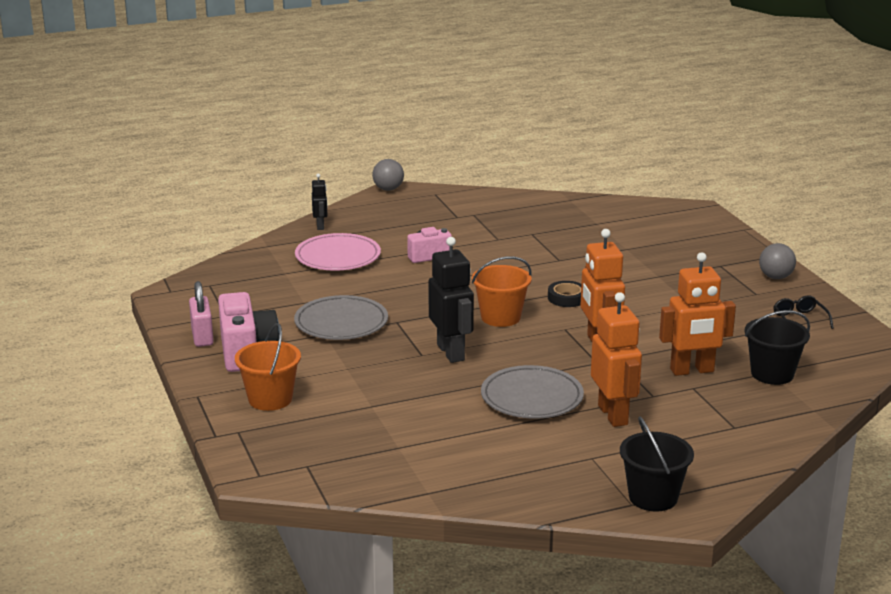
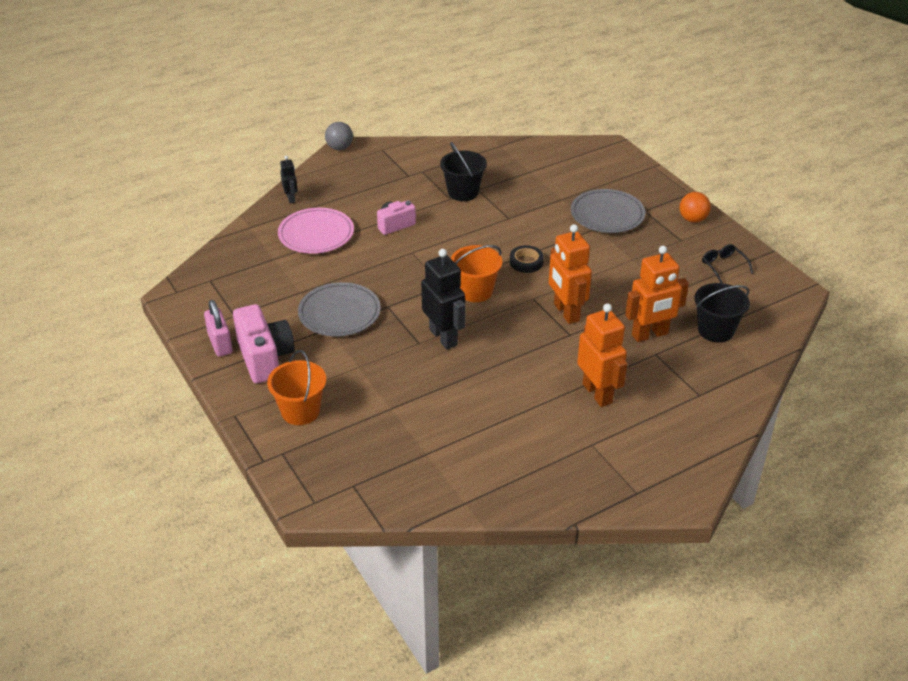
camera: 10 degrees left, 15 degrees up
(532, 397) = (525, 382): grey plate -> grey plate (607, 215)
(653, 497) = (652, 483): black bucket -> black bucket (463, 192)
(775, 277) = (692, 219): grey ball -> orange ball

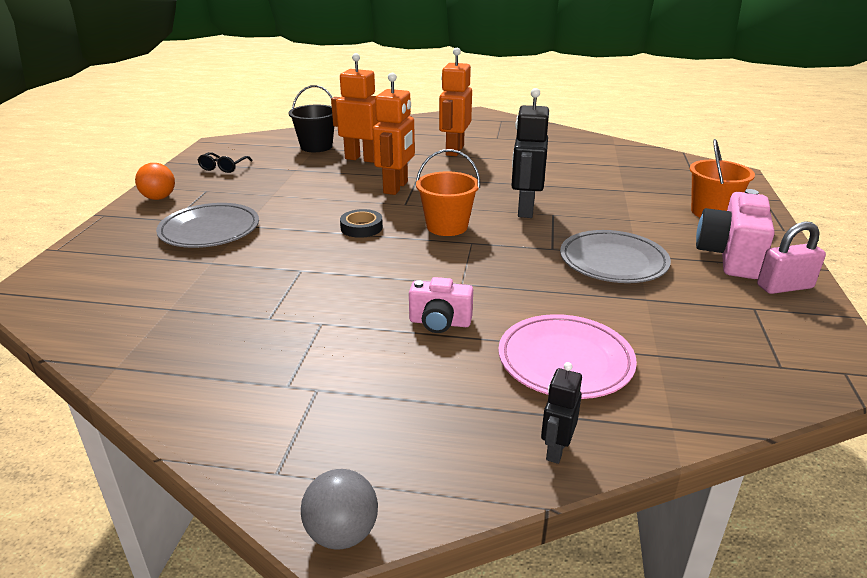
camera: 140 degrees left, 10 degrees down
(220, 344) = (784, 287): pink padlock -> pink padlock turned 60 degrees clockwise
(463, 192) = (292, 323): black bucket -> none

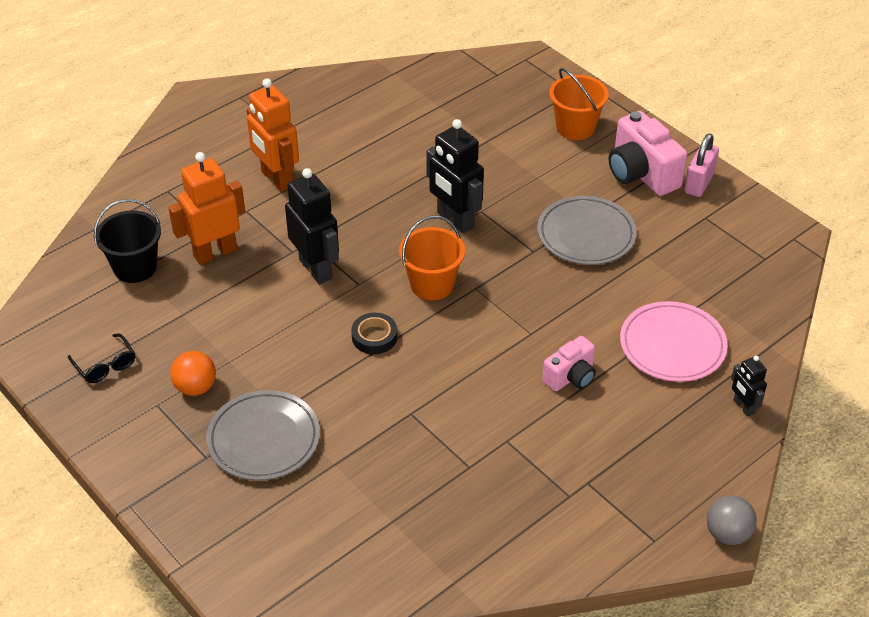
camera: 50 degrees left, 15 degrees up
(159, 198) = (134, 447): orange ball -> orange ball (195, 387)
(396, 187) = (316, 269): orange robot -> black robot

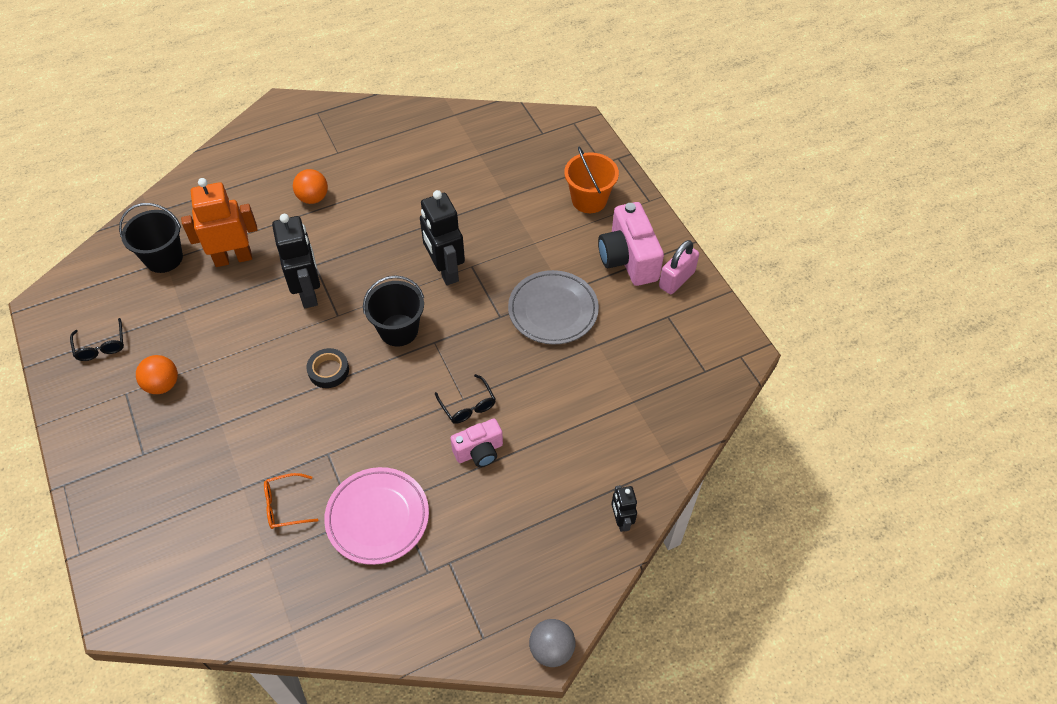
camera: 15 degrees right, 10 degrees up
(264, 439) = (196, 448): grey plate -> none
(276, 179) = (313, 198): orange robot -> orange ball
(389, 470) = (285, 505): none -> orange glasses
(432, 284) = (398, 330): orange bucket -> black bucket
(539, 338) = (468, 405): none -> black glasses
(672, 346) = (583, 441): pink plate -> pink plate (377, 517)

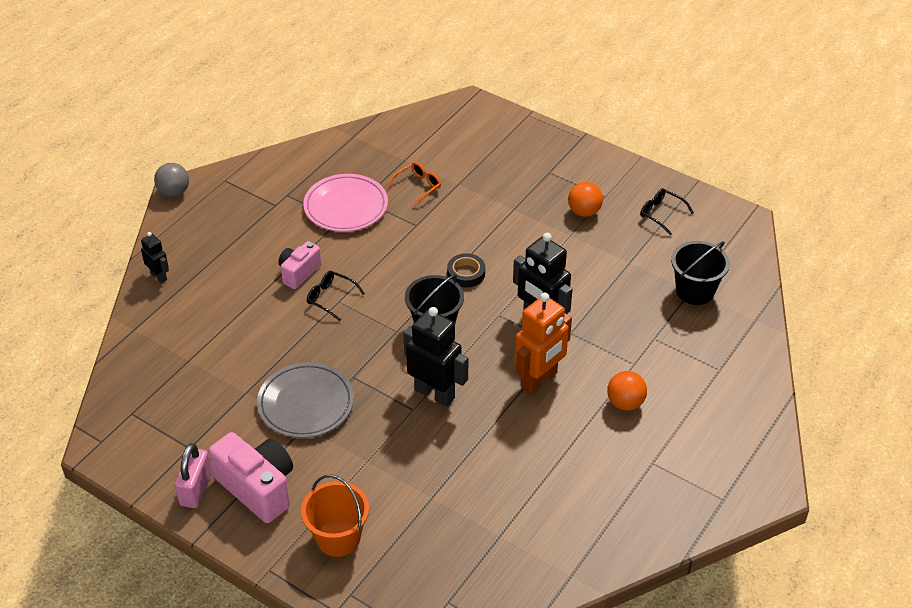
camera: 150 degrees right, 10 degrees down
(233, 258) = (636, 317): orange robot -> orange robot (539, 380)

